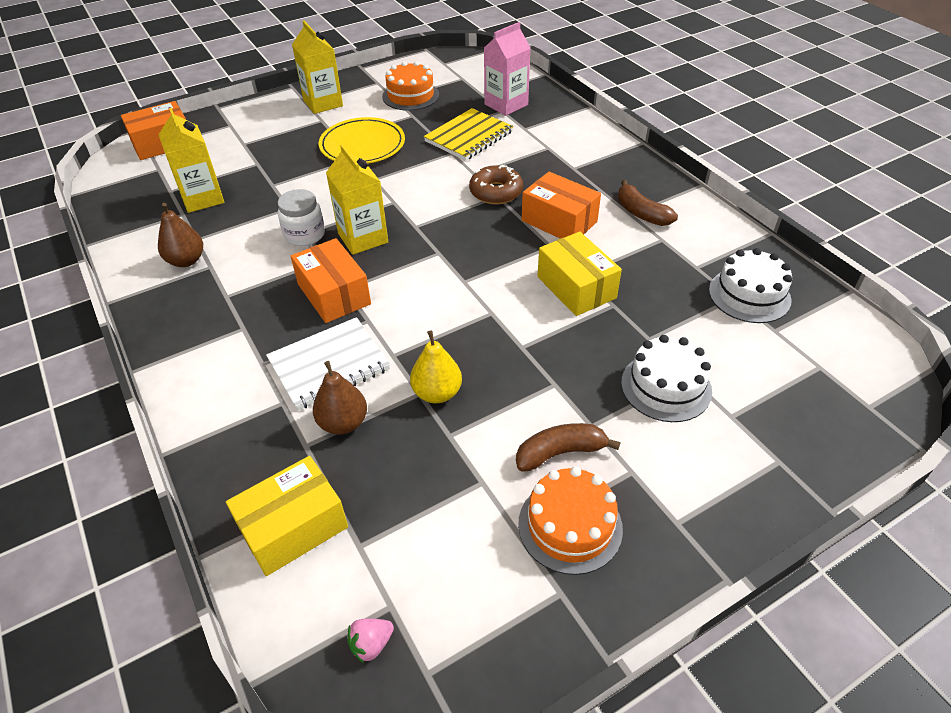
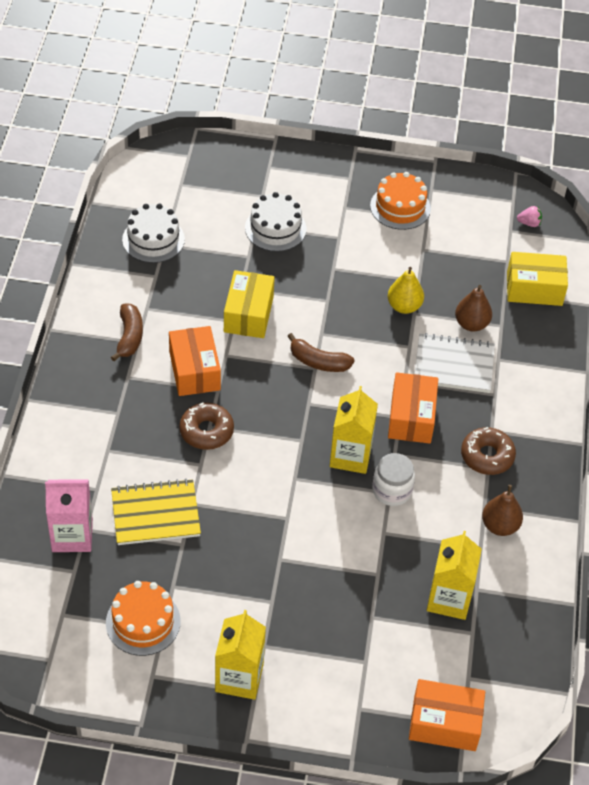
camera: 145 degrees left, 5 degrees up
(233, 304) = (487, 456): none -> brown donut
(362, 145) = (258, 573): yellow plate -> none
(560, 453) = (370, 236): brown banana -> brown banana (318, 362)

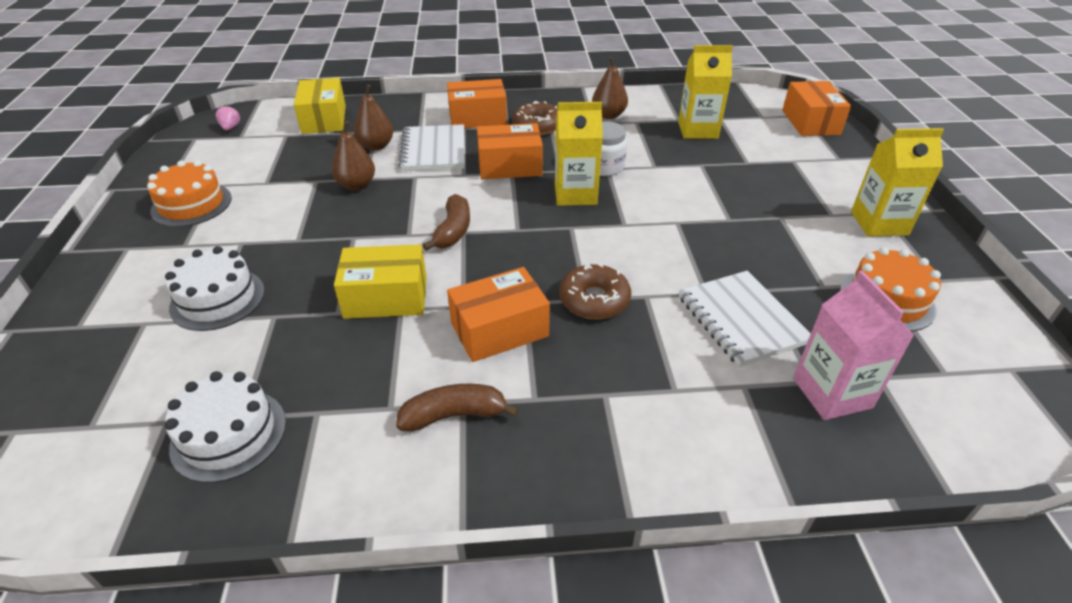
camera: 100 degrees left, 10 degrees down
(155, 514) = (741, 320): yellow notebook -> white notebook
(404, 306) = (356, 185): yellow pear -> brown pear
(515, 409) = (477, 118): none -> orange box

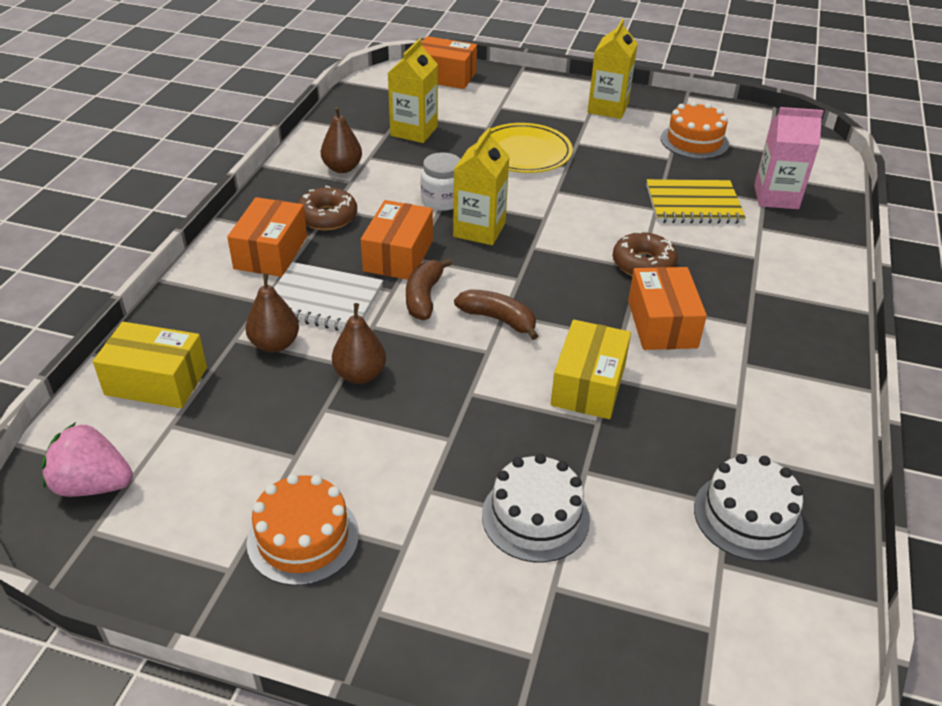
camera: 70 degrees left, 0 degrees up
(230, 128) = (93, 485): pink strawberry -> pink strawberry, size x1.94
(454, 415) = (756, 371): brown banana -> brown banana (424, 297)
(725, 190) = (524, 153): none -> yellow plate
(741, 320) = (693, 204): white notebook -> yellow notebook

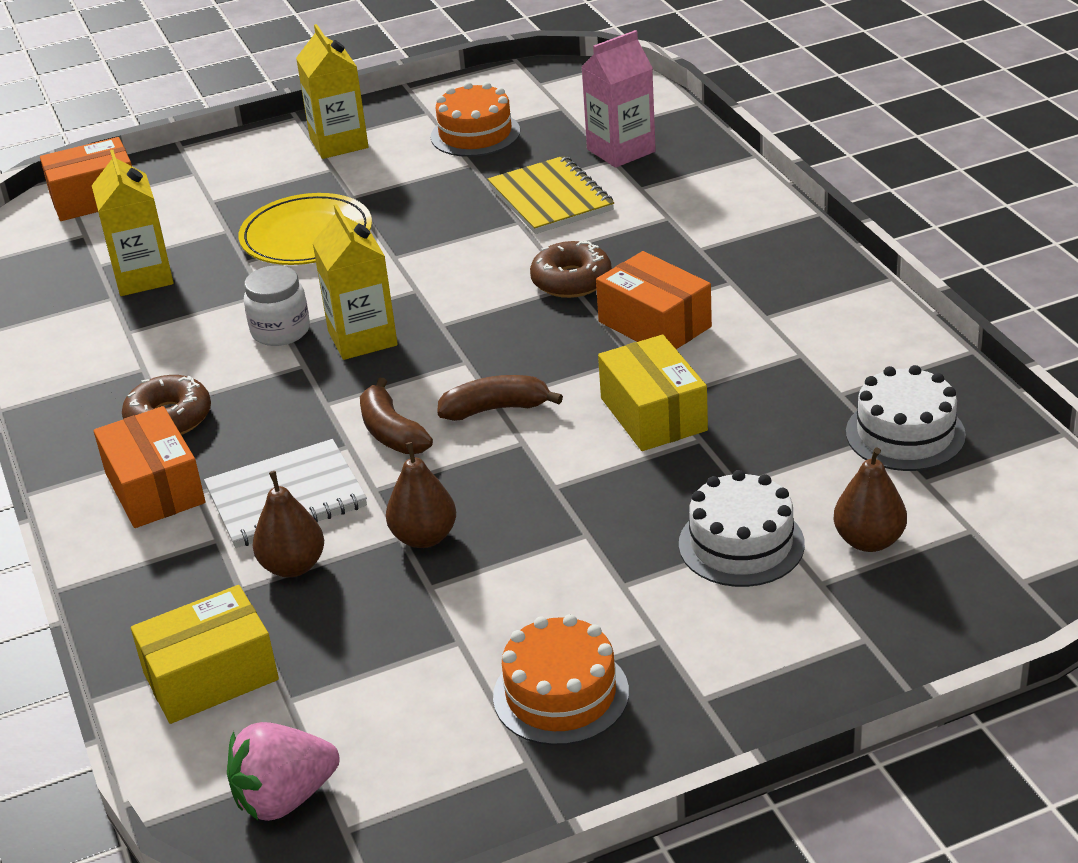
camera: 35 degrees left, 5 degrees down
(342, 168) = (112, 360): brown pear -> brown pear (869, 541)
(398, 255) = (308, 410): orange box -> none
(693, 204) = (551, 198): yellow notebook -> yellow notebook turned 75 degrees counterclockwise

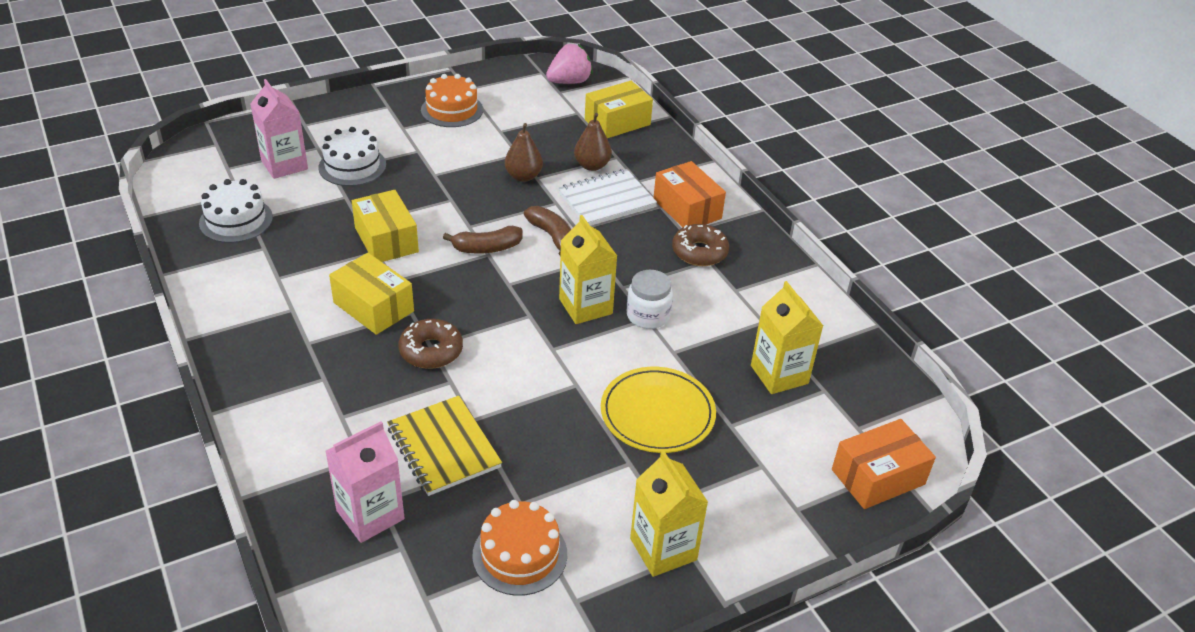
camera: 170 degrees right, 5 degrees up
(654, 324) = (373, 307): orange box -> yellow box
(869, 541) = (284, 165): brown pear -> pink carton

